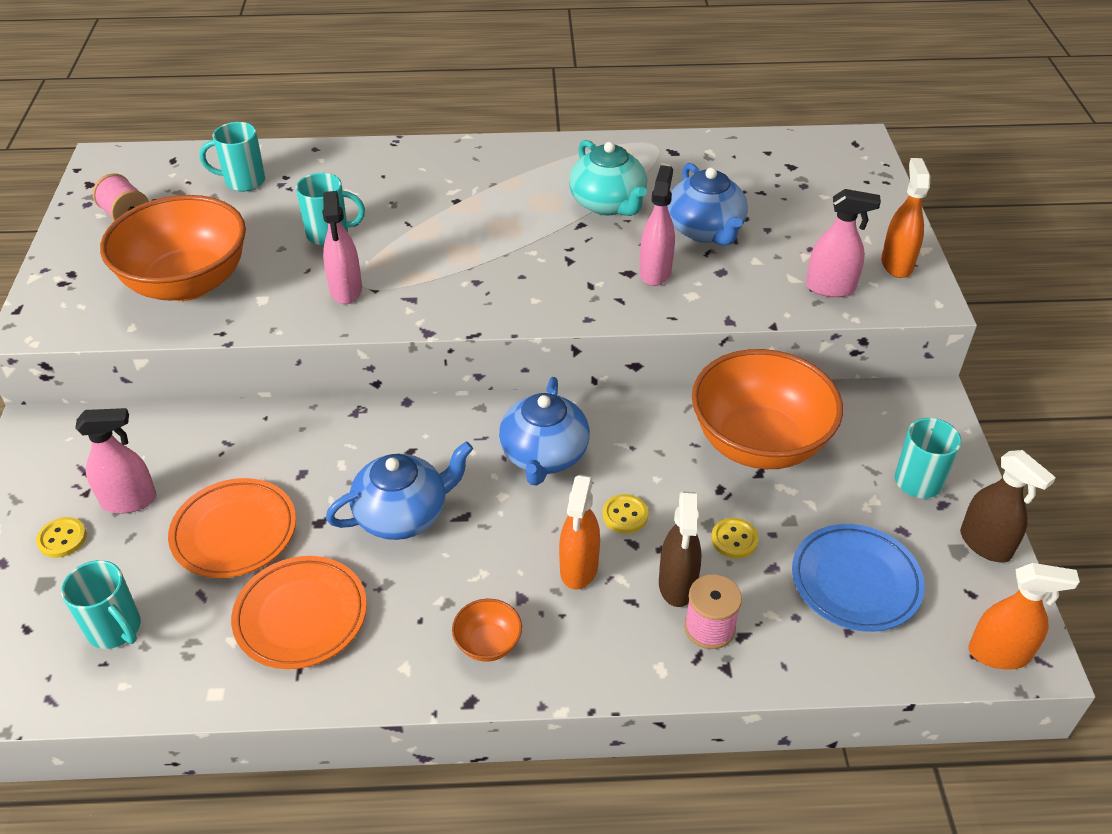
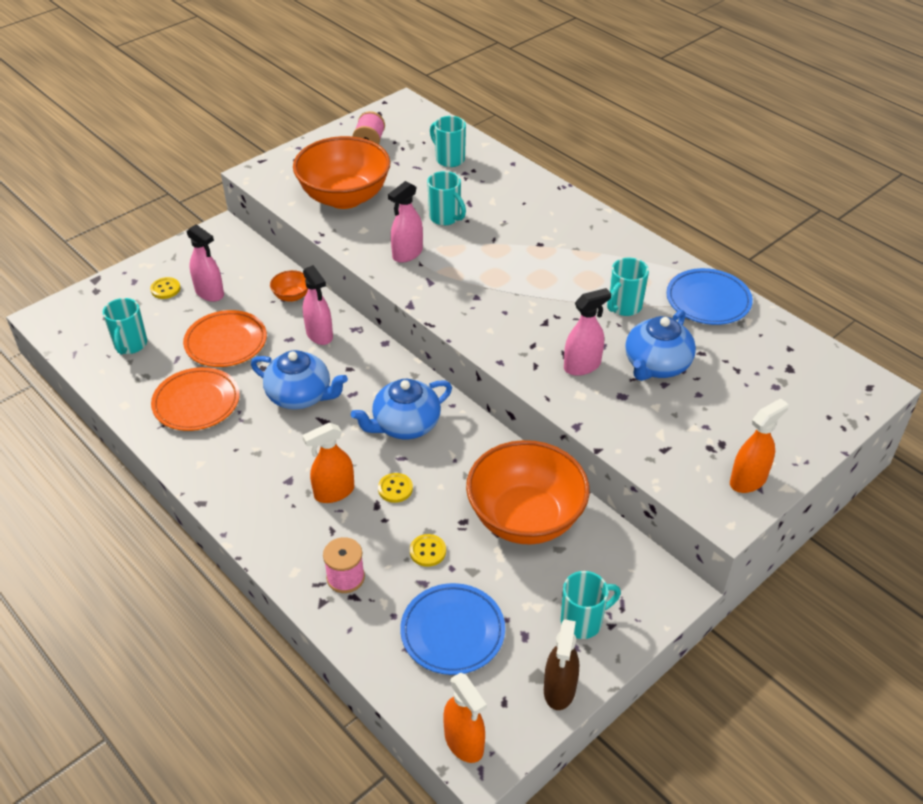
camera: 50 degrees right, 0 degrees up
(488, 644) = (245, 486): orange bowl -> orange bowl (292, 296)
(608, 204) = (624, 307): turquoise teapot -> turquoise mug
(659, 156) = (708, 301): none -> blue plate
(677, 585) = (364, 544): brown spray bottle -> none
(830, 288) = (674, 458): pink spray bottle -> pink spray bottle (319, 335)

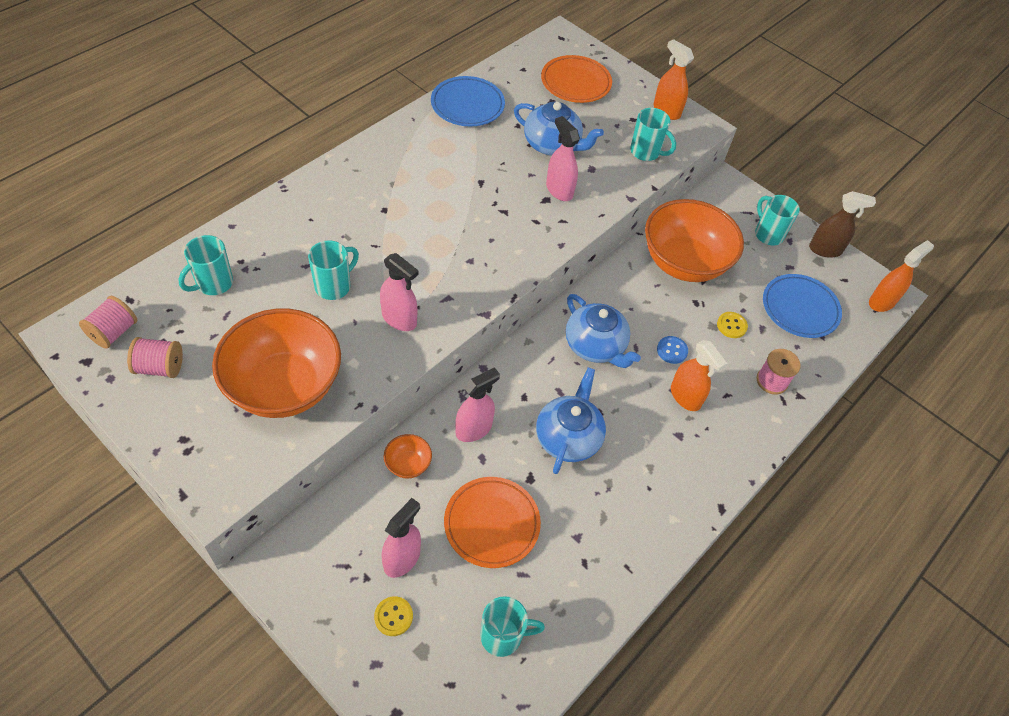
camera: 100 degrees left, 10 degrees up
(196, 403) = (590, 538): orange plate -> orange plate (575, 83)
(395, 489) = (672, 350): yellow button -> blue button
(403, 121) = (114, 332): none -> pink spool
(624, 307) = (478, 157): turquoise mug -> turquoise mug (646, 152)

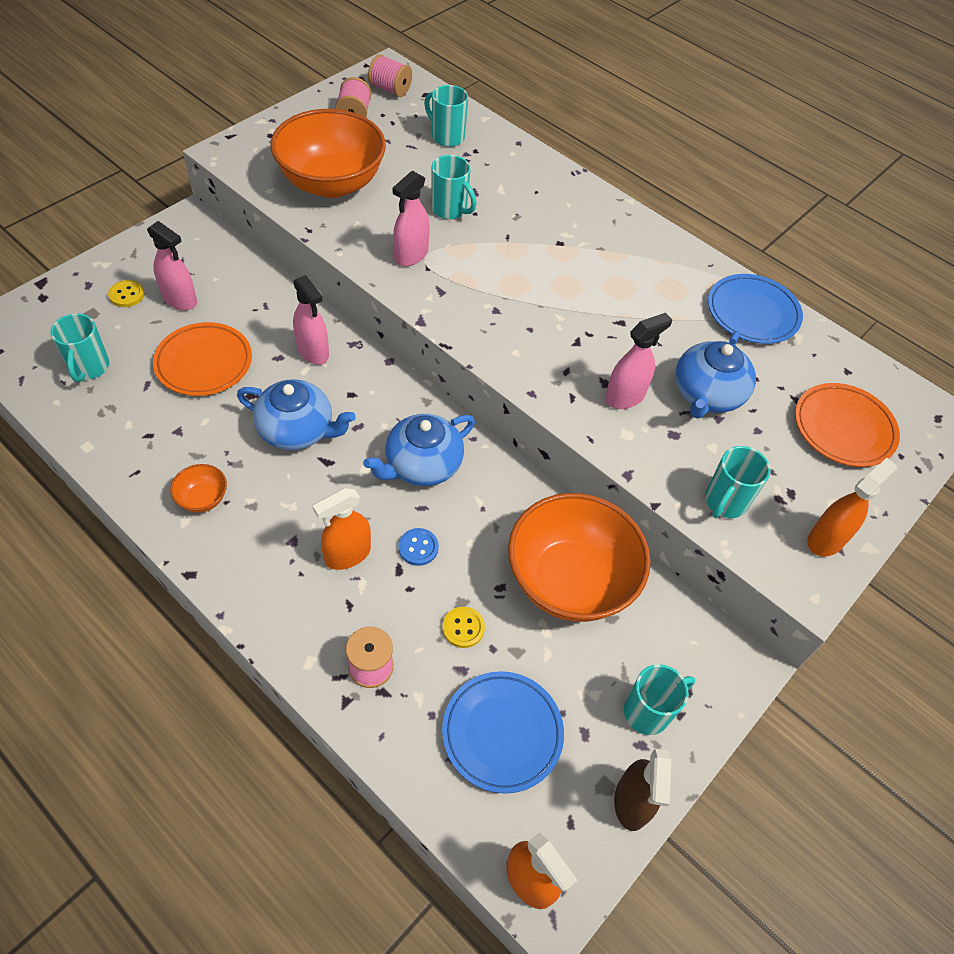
camera: 90 degrees right, 0 degrees up
(408, 464) = (277, 303): orange bowl -> orange bowl (203, 499)

